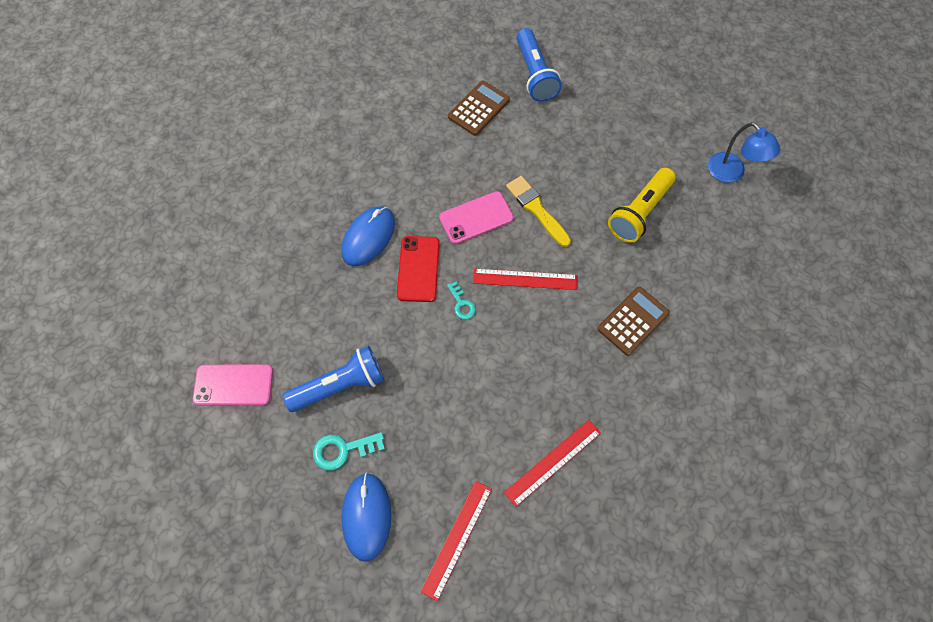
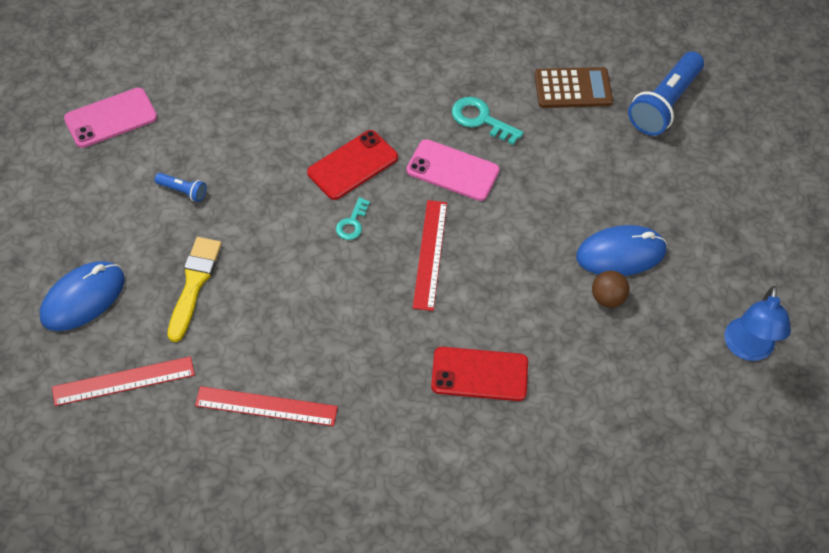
camera: 45 degrees right, 10 degrees down
(233, 385) = (110, 118): pink phone -> pink phone turned 75 degrees counterclockwise
(340, 385) = (183, 191): blue flashlight -> blue flashlight, size x0.46
(343, 450) = (126, 237): turquoise key -> turquoise key (481, 119)
(368, 237) = (344, 106): blue mouse -> blue mouse (621, 254)
(525, 279) = (430, 254): red ruler -> red ruler turned 45 degrees clockwise
(536, 209) = (515, 211): yellow brush -> yellow brush (194, 284)
(633, 321) = (479, 374): brown calculator -> red phone
(639, 212) = (607, 298): yellow flashlight -> brown ball

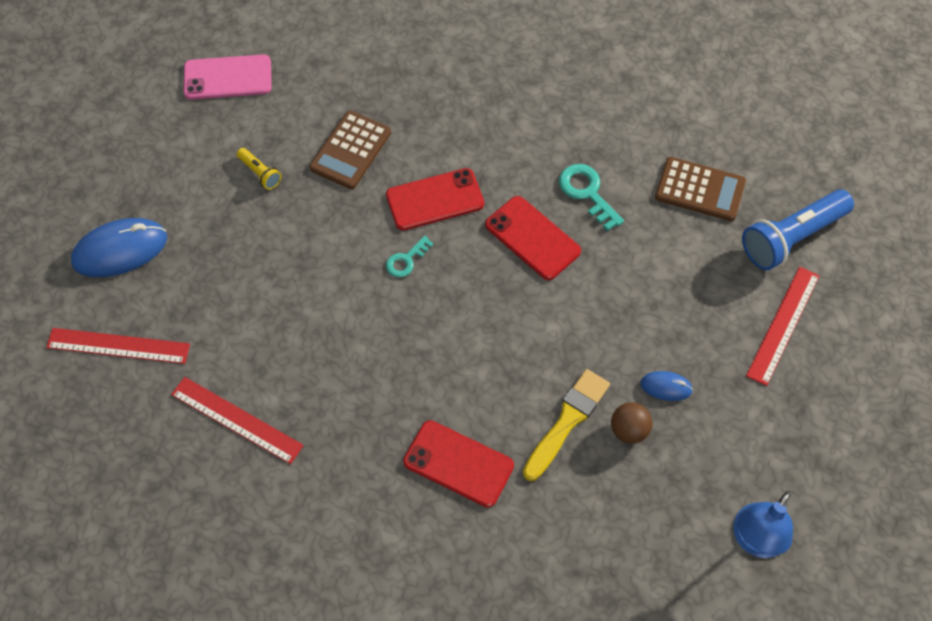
camera: 25 degrees right, 5 degrees up
(183, 191) = (260, 173): blue flashlight -> yellow flashlight
(194, 284) = (227, 271): yellow brush -> yellow brush (567, 421)
(256, 146) = (350, 150): none -> brown calculator
(430, 254) = (468, 319): red ruler -> red ruler (783, 325)
(453, 170) = (532, 238): pink phone -> red phone
(621, 254) = (666, 387): blue mouse -> blue mouse, size x0.51

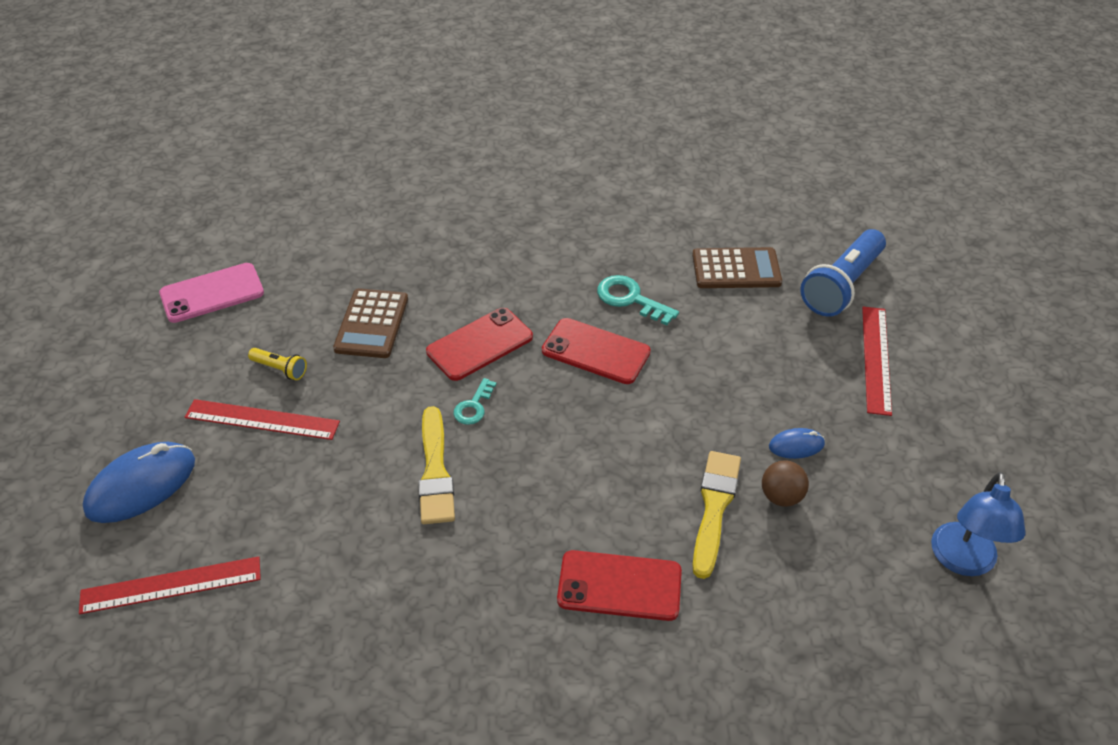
camera: 20 degrees left, 15 degrees down
(236, 420) = (345, 620): red ruler -> red ruler (262, 419)
(352, 312) = (435, 471): none -> yellow brush

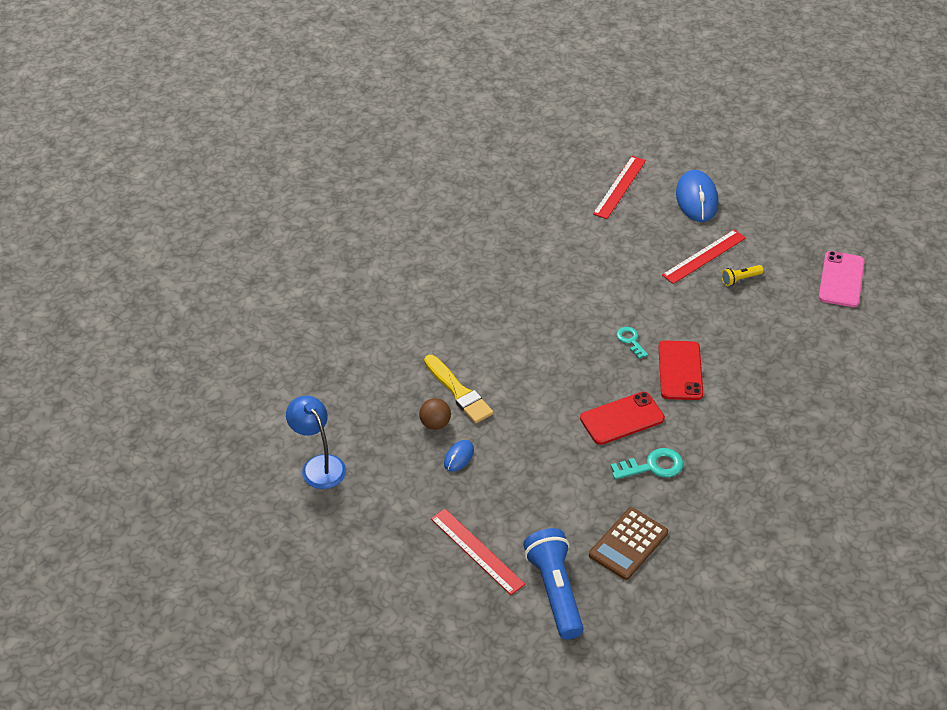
camera: 130 degrees right, 0 degrees up
(371, 324) = (745, 333): brown calculator -> none
(435, 471) = (598, 301): yellow brush -> none
(619, 586) = (456, 327): red phone -> none

